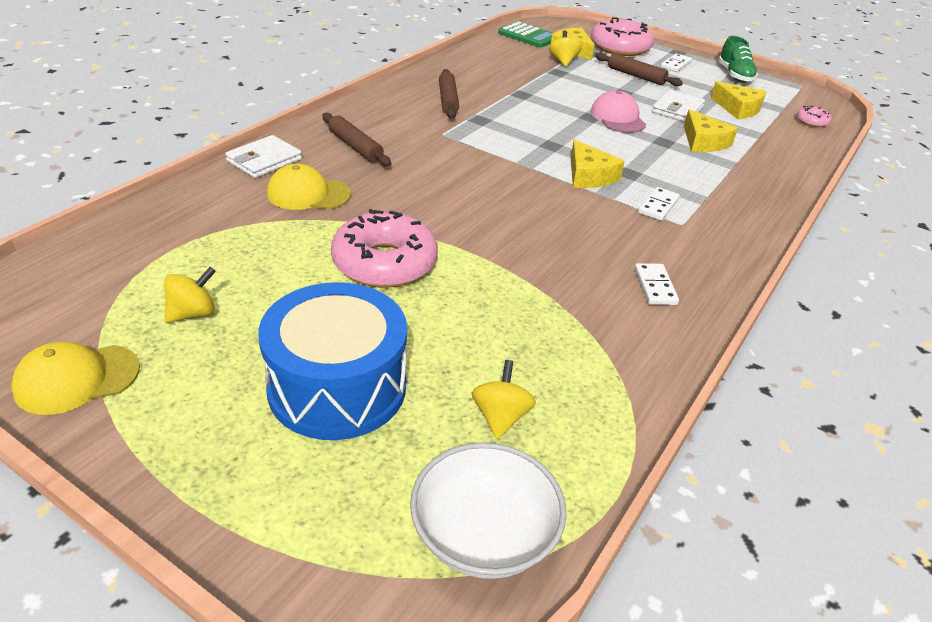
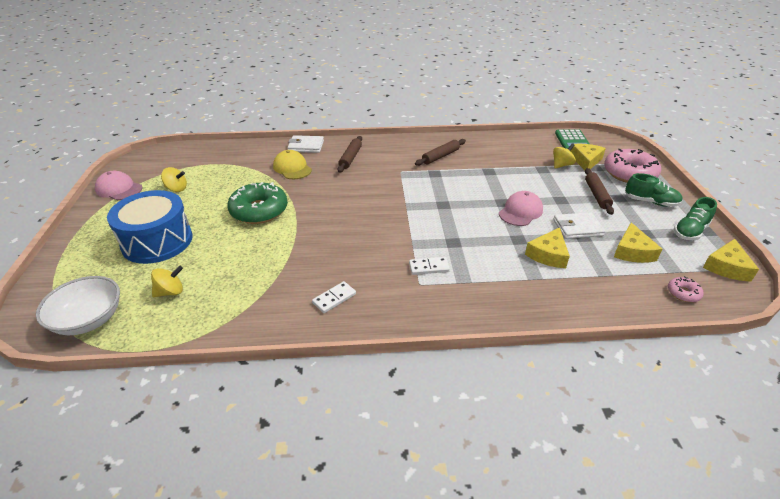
camera: 55 degrees right, 0 degrees up
(77, 379) = (119, 189): yellow cap -> pink cap
(384, 263) = (259, 210): pink donut -> green donut
(589, 176) = (427, 230): yellow cheese -> yellow cheese (727, 267)
(675, 65) = (650, 202): white domino -> green shoe

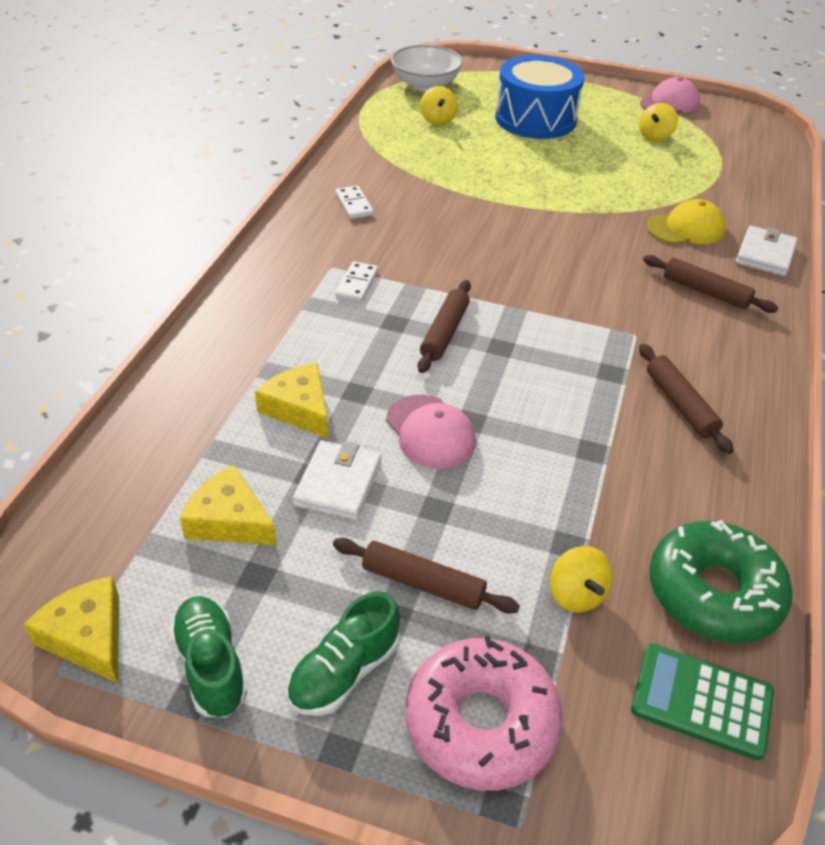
camera: 110 degrees right, 5 degrees up
(259, 210) = (569, 185): green donut -> green donut (714, 593)
(446, 224) = (444, 333): none -> brown rolling pin
(586, 161) = (580, 661): yellow cheese -> none
(683, 293) = (99, 518): pink donut -> none

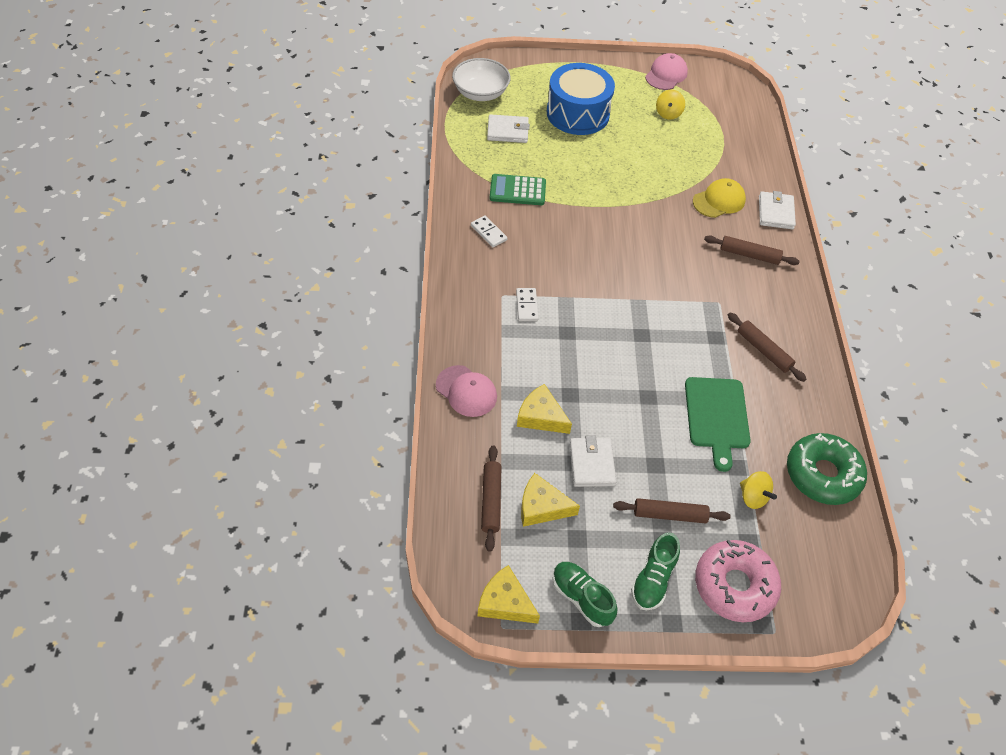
camera: 20 degrees left, 10 degrees up
(430, 432) = (628, 412): pink cap -> pink cap (466, 391)
(438, 120) = (507, 131): yellow spinning top -> white wallet
(444, 333) = (602, 332): brown rolling pin -> brown rolling pin (491, 501)
(566, 470) = (717, 417): none -> green cutting board
(701, 701) = (836, 540): green calculator -> green calculator (517, 190)

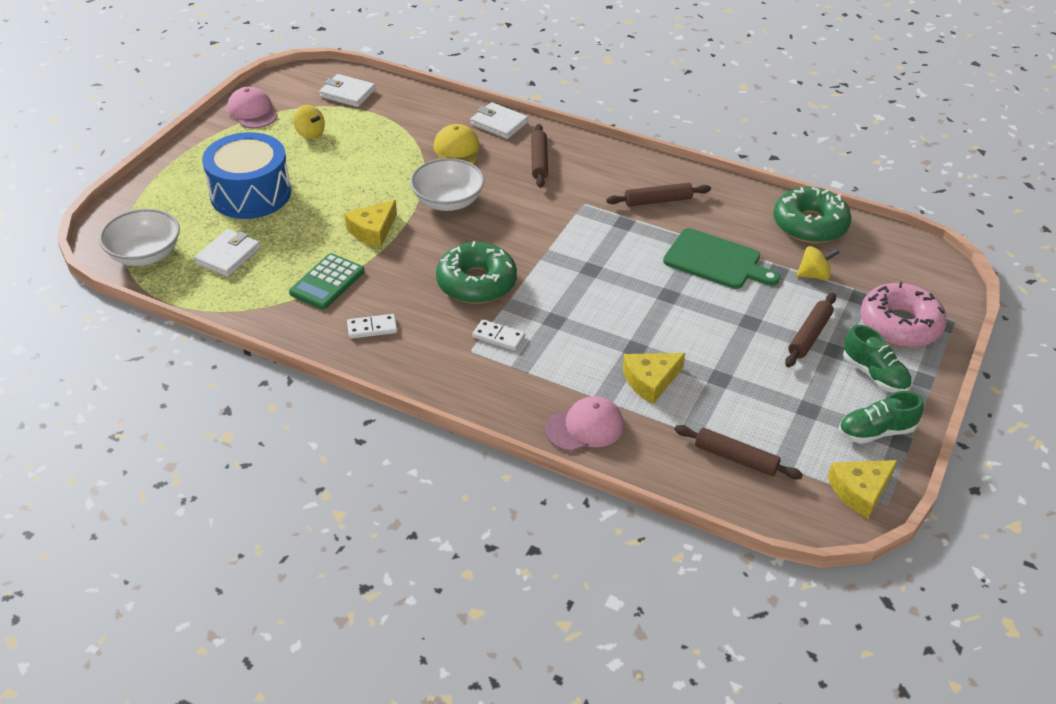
camera: 60 degrees left, 10 degrees down
(542, 507) = (761, 421): yellow cheese -> yellow cheese (373, 230)
(576, 271) = (476, 283): none -> green donut
(592, 464) = (727, 366): white wallet -> white wallet (347, 93)
(654, 219) = (448, 201): none -> white bowl
(749, 255) = (539, 161): brown rolling pin -> brown rolling pin turned 45 degrees counterclockwise

